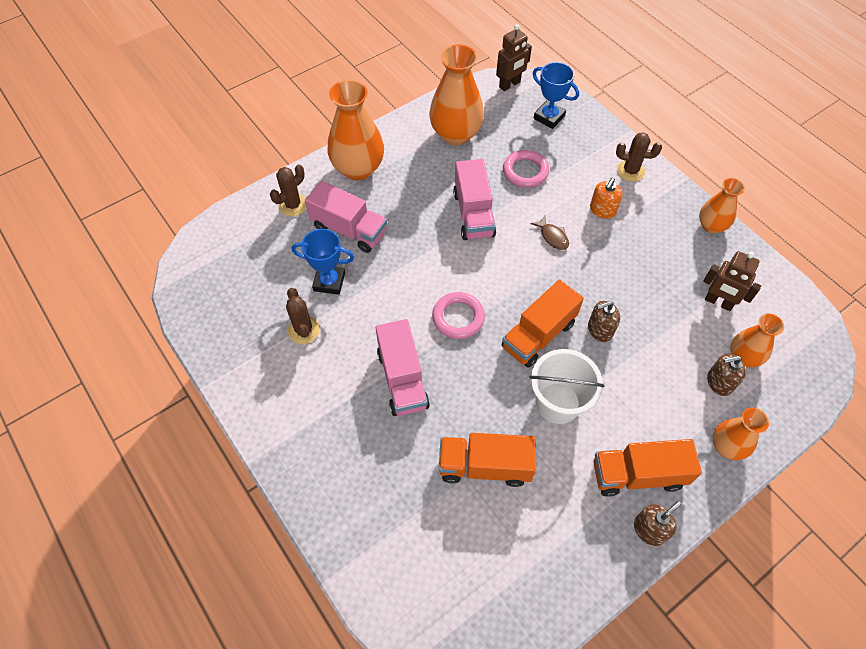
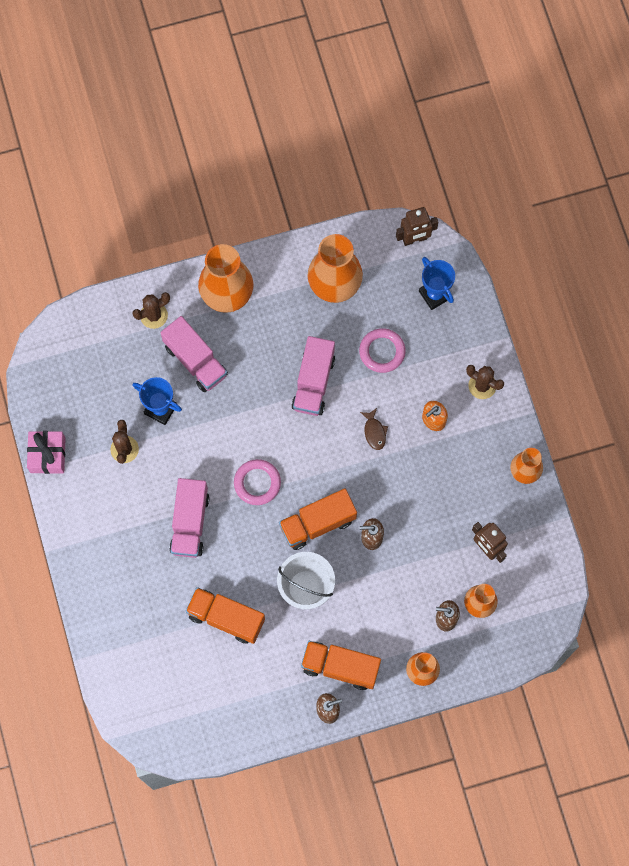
camera: 20 degrees right, 15 degrees up
(219, 362) = (47, 455): none -> pink gift

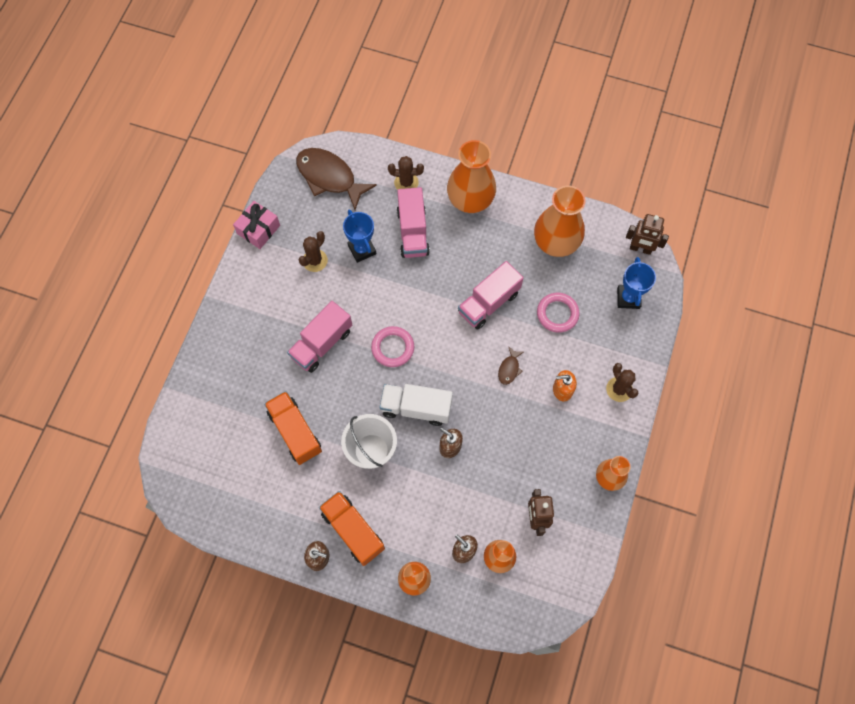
camera: 35 degrees right, 5 degrees down
(76, 358) = (329, 177): none -> brown fish
(317, 523) = (416, 408): orange truck -> white truck

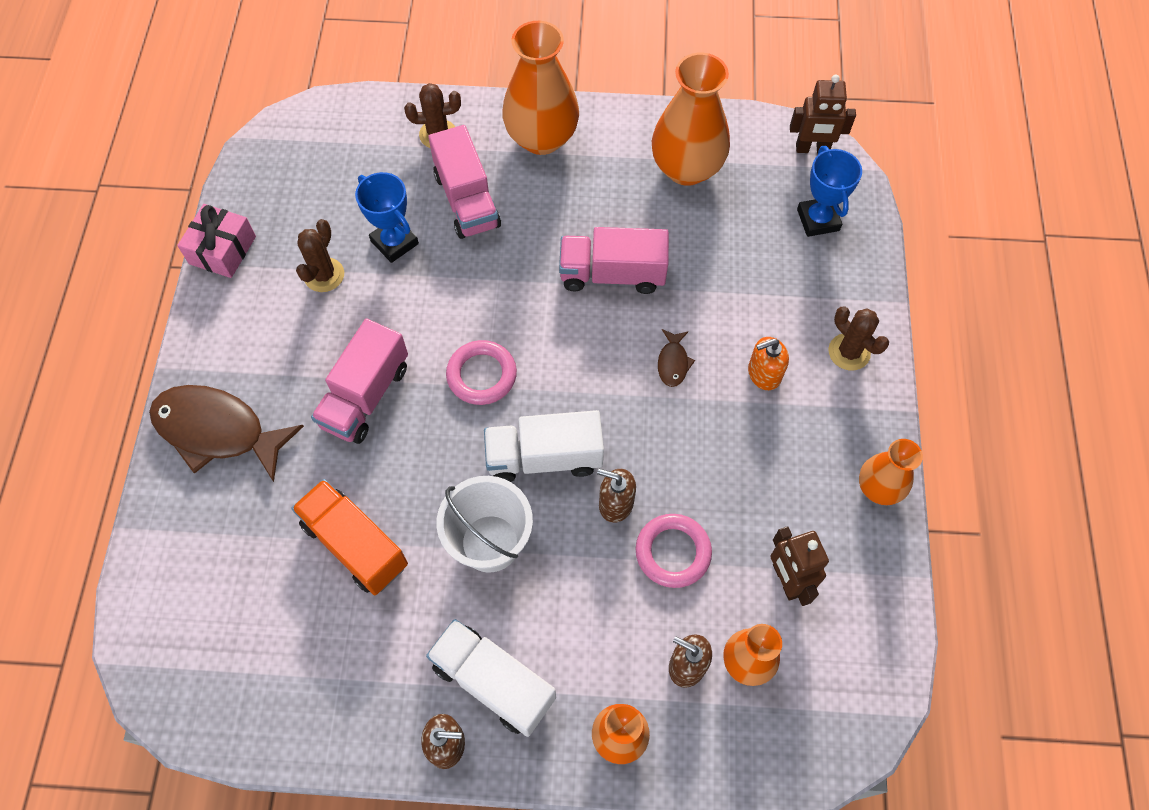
camera: 15 degrees left, 5 degrees down
(329, 177) = (317, 152): brown fish -> brown fish (217, 431)
(353, 531) = (493, 682): orange truck -> white truck
(488, 303) = (612, 274): pink truck -> pink truck turned 60 degrees clockwise
(557, 314) = (721, 266): pink ring -> pink ring (673, 552)

